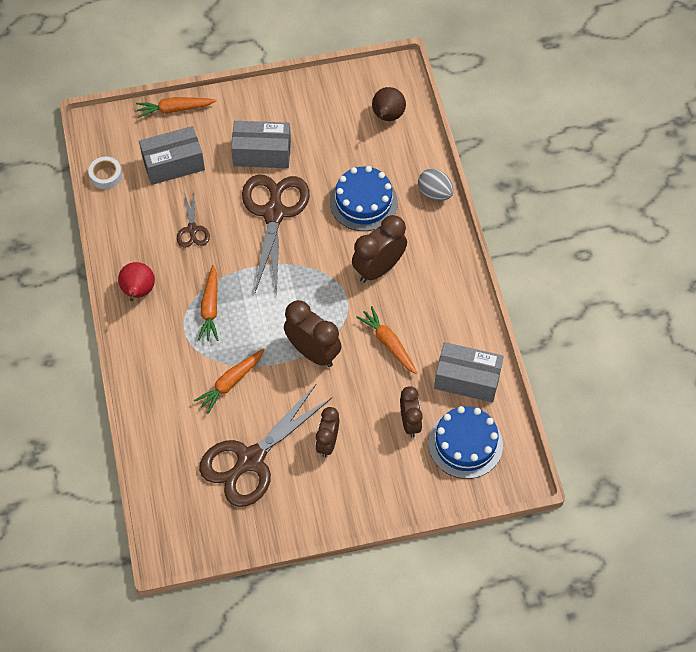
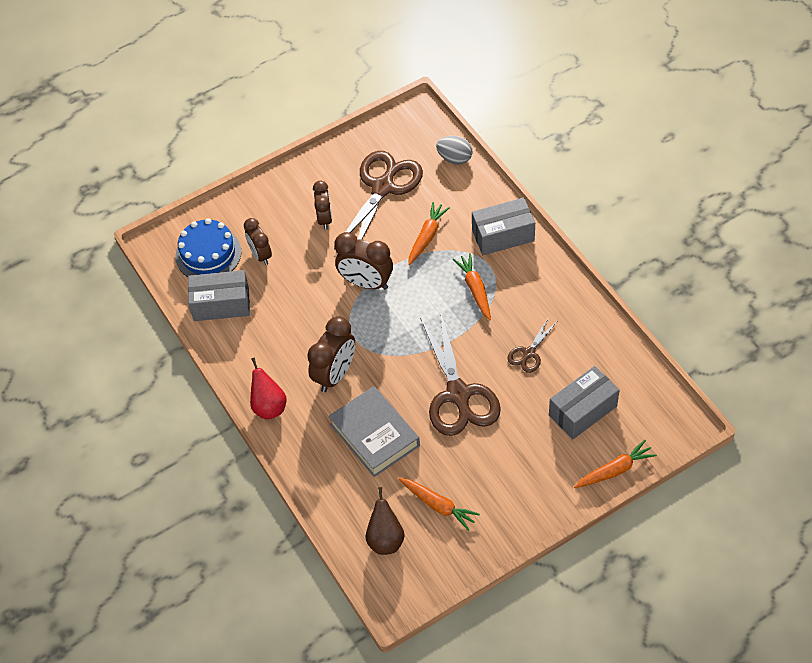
camera: 165 degrees right, 5 degrees down
(106, 175) = (642, 377): white tape -> none
(138, 292) = (547, 282): red pear -> red pear (269, 406)
(192, 229) = (529, 353): brown scissors -> brown scissors turned 120 degrees counterclockwise
(262, 153) = (499, 452): grey box -> grey box (503, 235)
(363, 202) = (374, 435): blue cake -> grey book
(388, 343) = (301, 311): orange carrot -> orange carrot (438, 505)
(435, 193) = (305, 469): grey egg -> grey egg (454, 158)

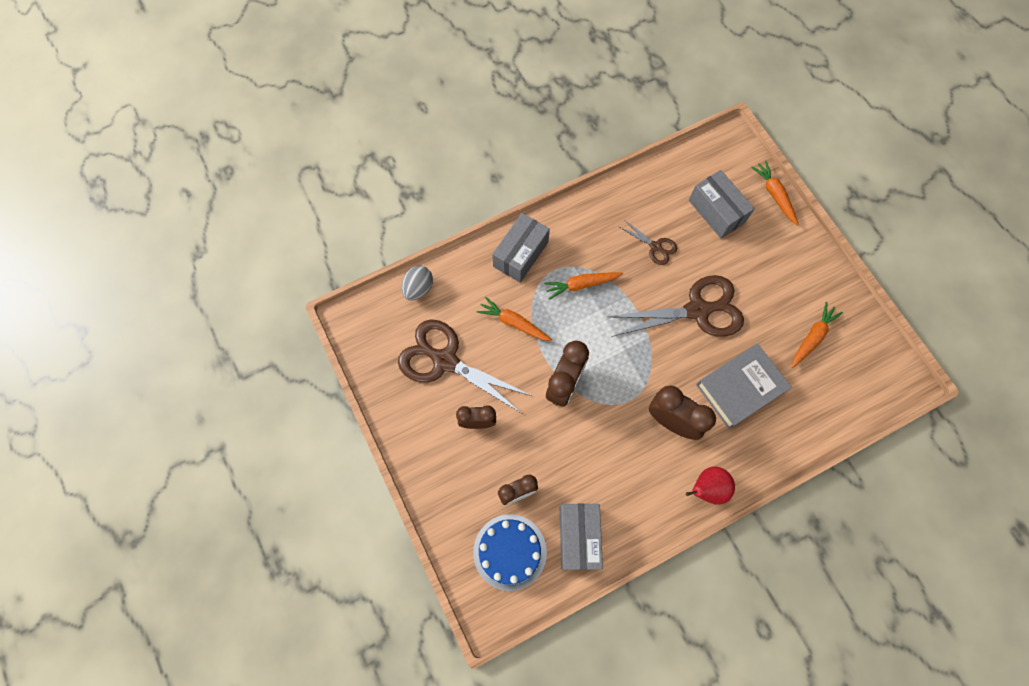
camera: 90 degrees left, 15 degrees up
(385, 539) = (848, 385): brown pear -> none
(503, 235) = (521, 254): grey box -> grey box turned 45 degrees clockwise

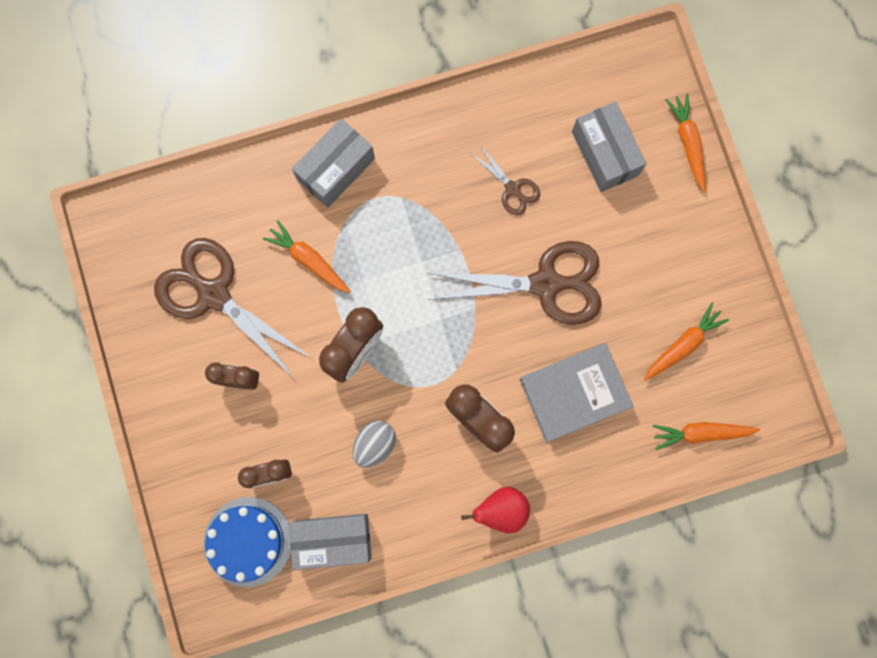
camera: 10 degrees right, 10 degrees up
(418, 288) = (197, 193): grey egg -> grey egg (375, 444)
(578, 537) = (333, 539): grey box -> grey box turned 75 degrees clockwise
(581, 285) = (405, 224): orange carrot -> orange carrot (701, 433)

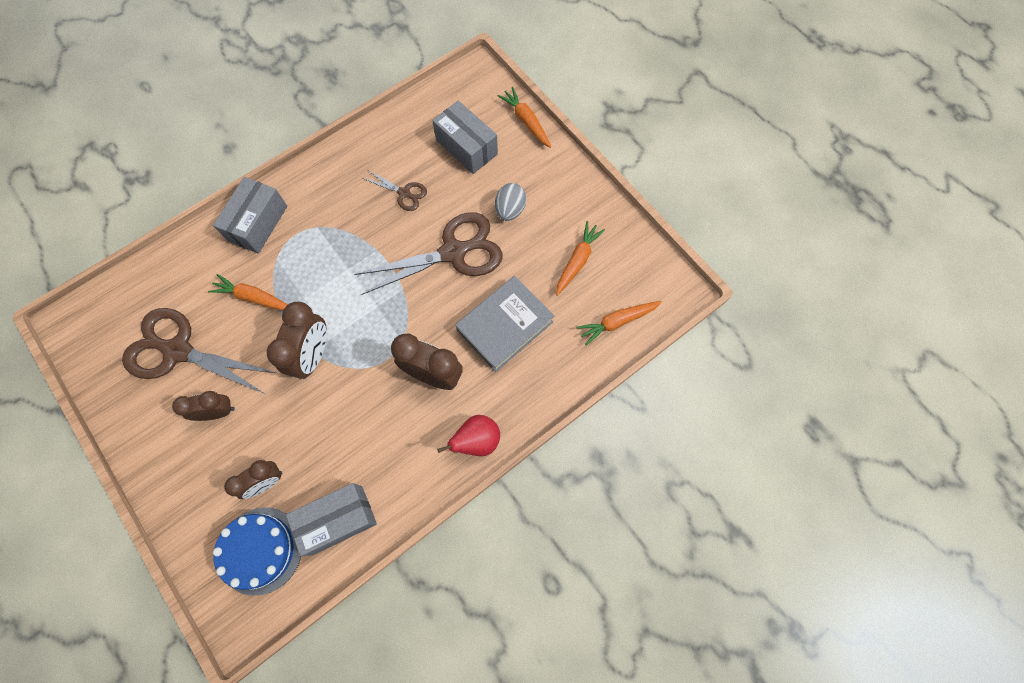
camera: 20 degrees left, 10 degrees down
(375, 444) = (351, 425): grey egg -> grey egg (510, 210)

